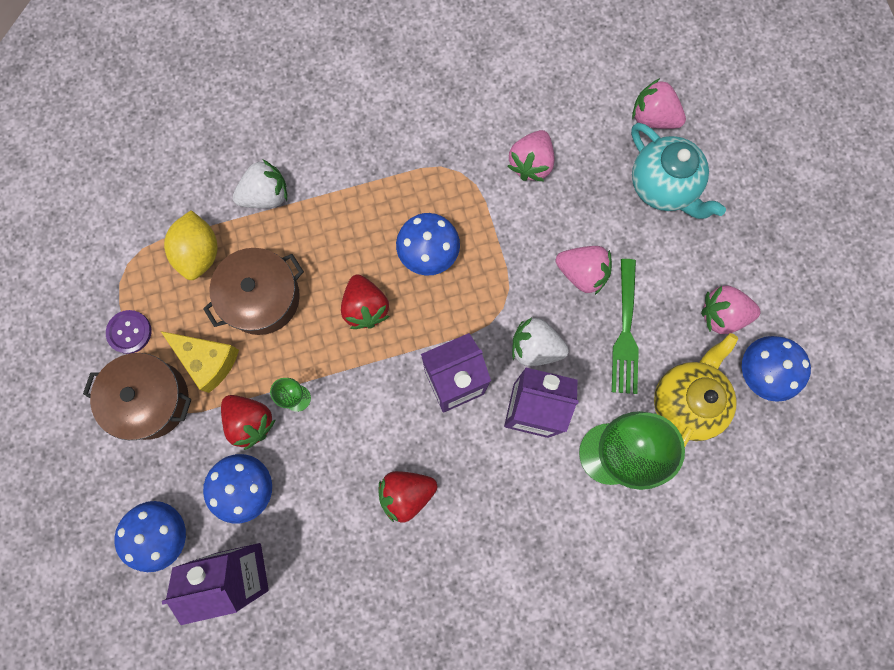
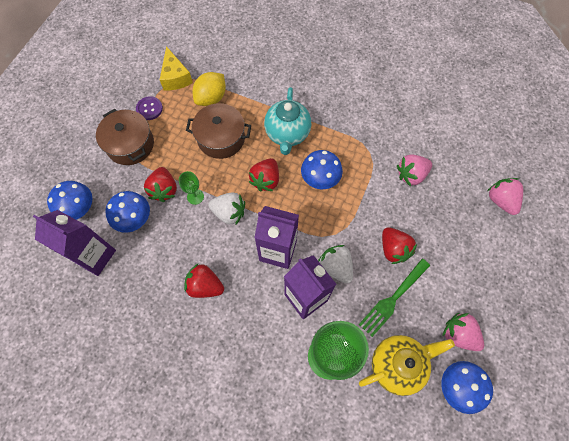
camera: 40 degrees right, 10 degrees down
(207, 360) = (171, 147): yellow cheese -> yellow cheese (175, 77)
(266, 195) = (264, 95): white strawberry -> white strawberry (229, 213)
(582, 273) = (393, 249): pink strawberry -> red strawberry
(663, 187) = (478, 240): turquoise teapot -> turquoise teapot (287, 134)

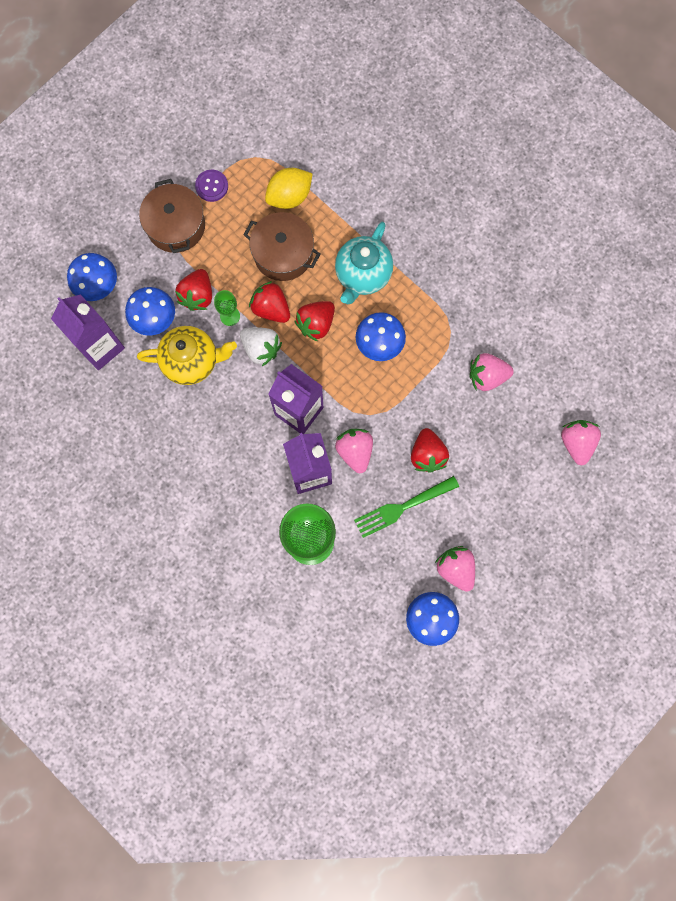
camera: 20 degrees right, 10 degrees up
(175, 77) = (256, 153): yellow cheese -> none
(205, 286) = (207, 421): red strawberry -> red strawberry (271, 309)
(335, 267) = (355, 451): white strawberry -> pink strawberry
(397, 365) = (377, 574): yellow teapot -> yellow teapot (192, 361)

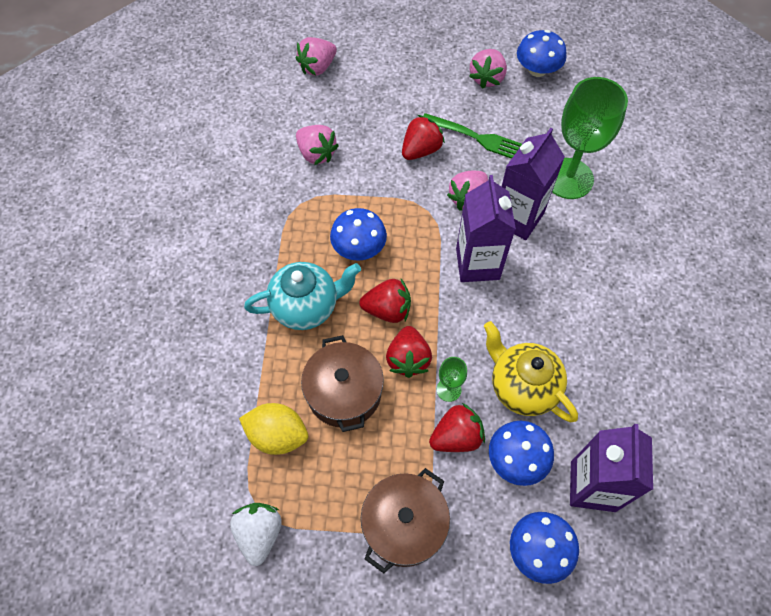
camera: 130 degrees left, 15 degrees down
(211, 186) = (329, 526): purple button -> none
(261, 348) = (453, 337): white strawberry -> white strawberry (259, 533)

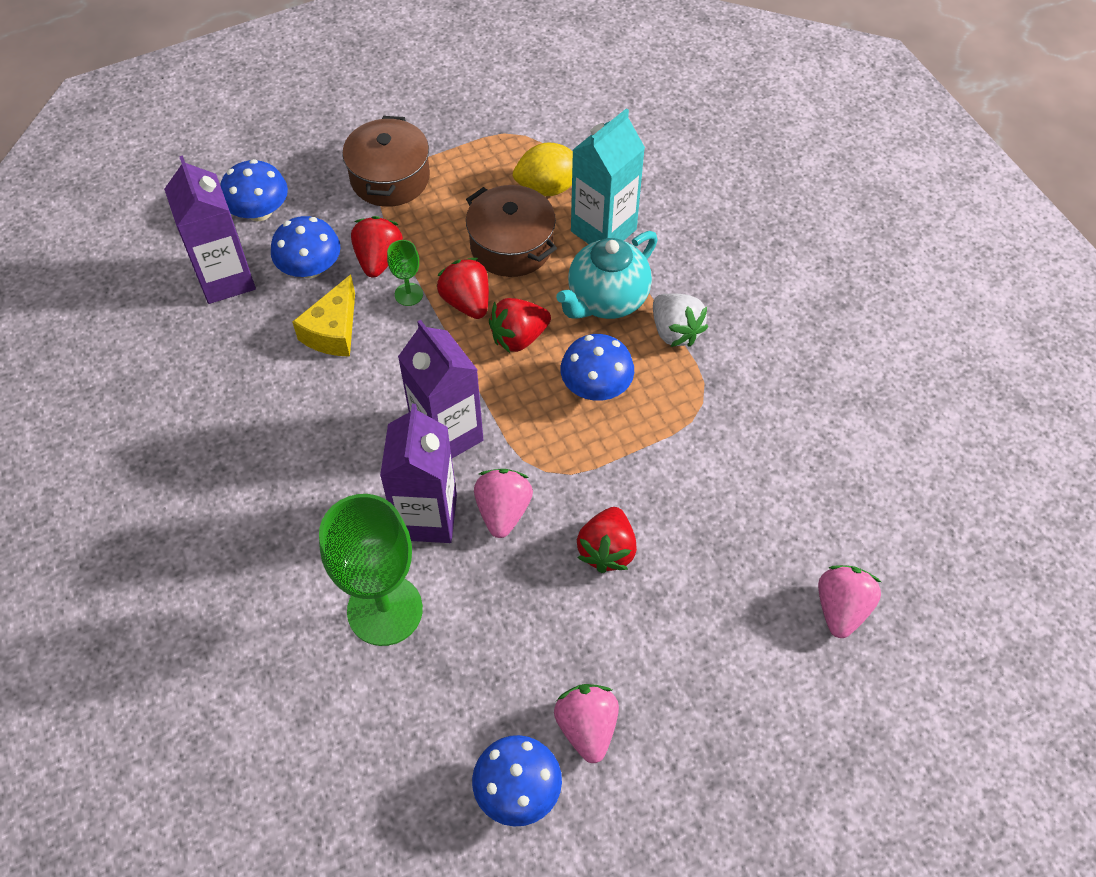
camera: 150 degrees right, 5 degrees down
(259, 533) = (510, 121): white strawberry -> white strawberry (675, 331)
(265, 368) = (603, 230): none -> turquoise carton
(316, 154) = (734, 475): pink strawberry -> none
(456, 437) = (378, 259): red strawberry -> red strawberry turned 150 degrees clockwise
(478, 138) = (540, 610): green fork -> none
(522, 387) = (333, 331): yellow teapot -> yellow cheese

